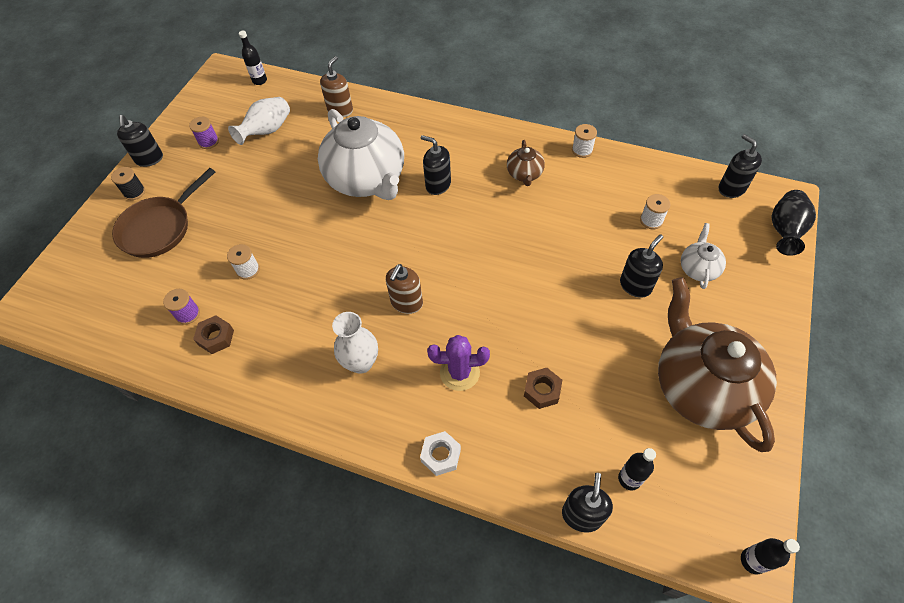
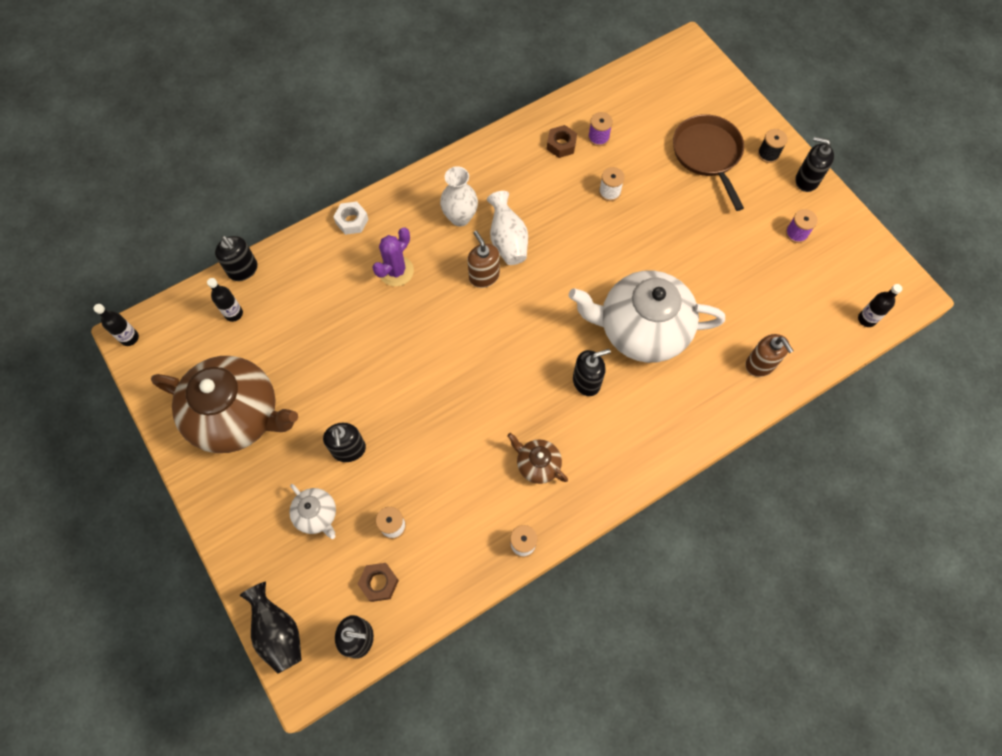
camera: 125 degrees right, 10 degrees up
(267, 131) = (776, 286): white vase -> white vase (507, 240)
(542, 390) = (335, 311): brown nut -> brown nut (379, 583)

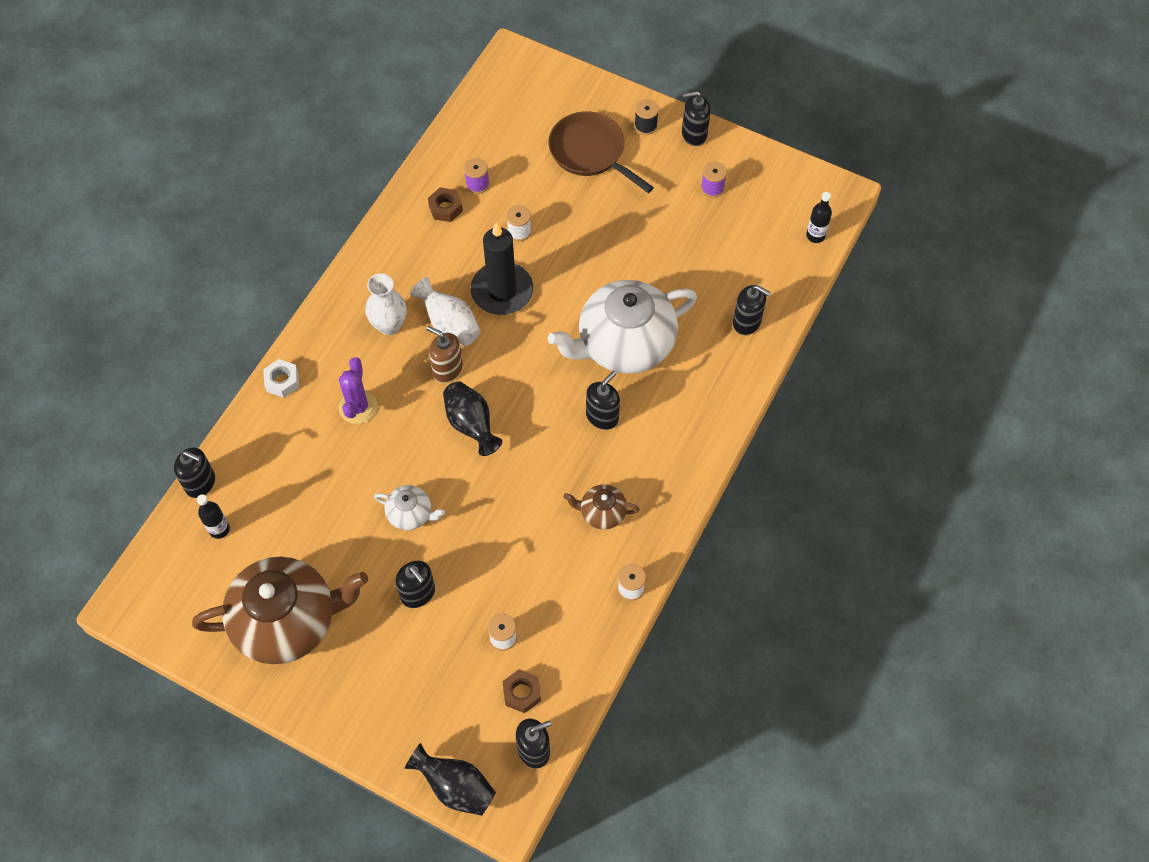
camera: 30 degrees left, 5 degrees down
(129, 338) = (125, 608): black bottle -> none
(317, 515) = (425, 667): white teapot -> white teapot (410, 514)
(475, 332) = (471, 425): none -> black vase
(566, 234) = (502, 291): none -> black candle
(760, 364) = (747, 322): brown soap dispenser -> black soap dispenser

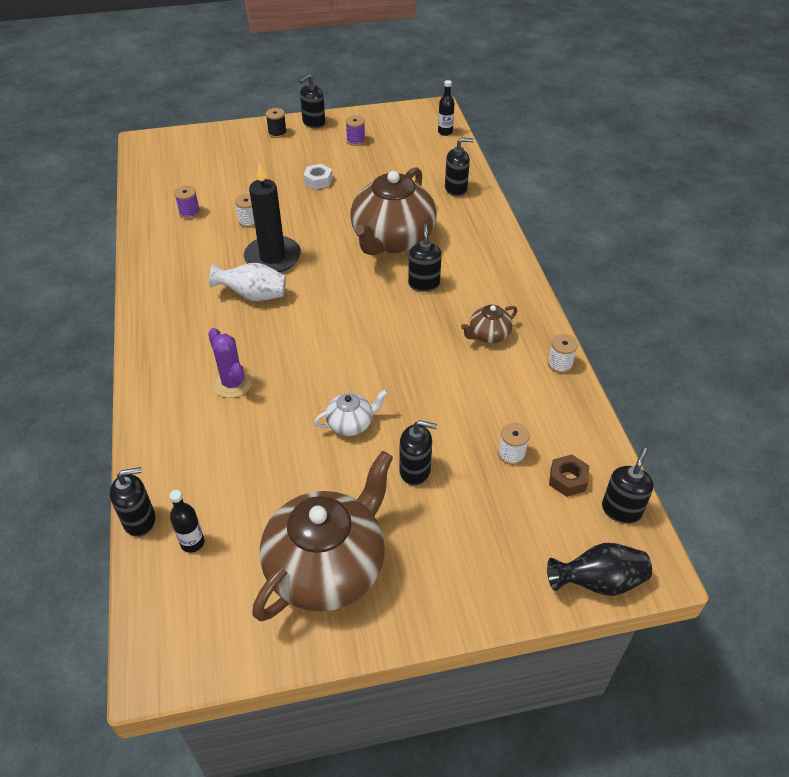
camera: 40 degrees left, 15 degrees down
(282, 381) = (148, 405): white nut -> white nut (318, 181)
(389, 325) = (205, 321): white vase -> none
(445, 208) = (178, 236): brown nut -> none
(447, 369) = (280, 321): brown soap dispenser -> none
(471, 425) = (336, 342): black vase -> none
(590, 152) = (254, 161): brown pan -> none
(624, 344) = (392, 239): white teapot -> brown teapot

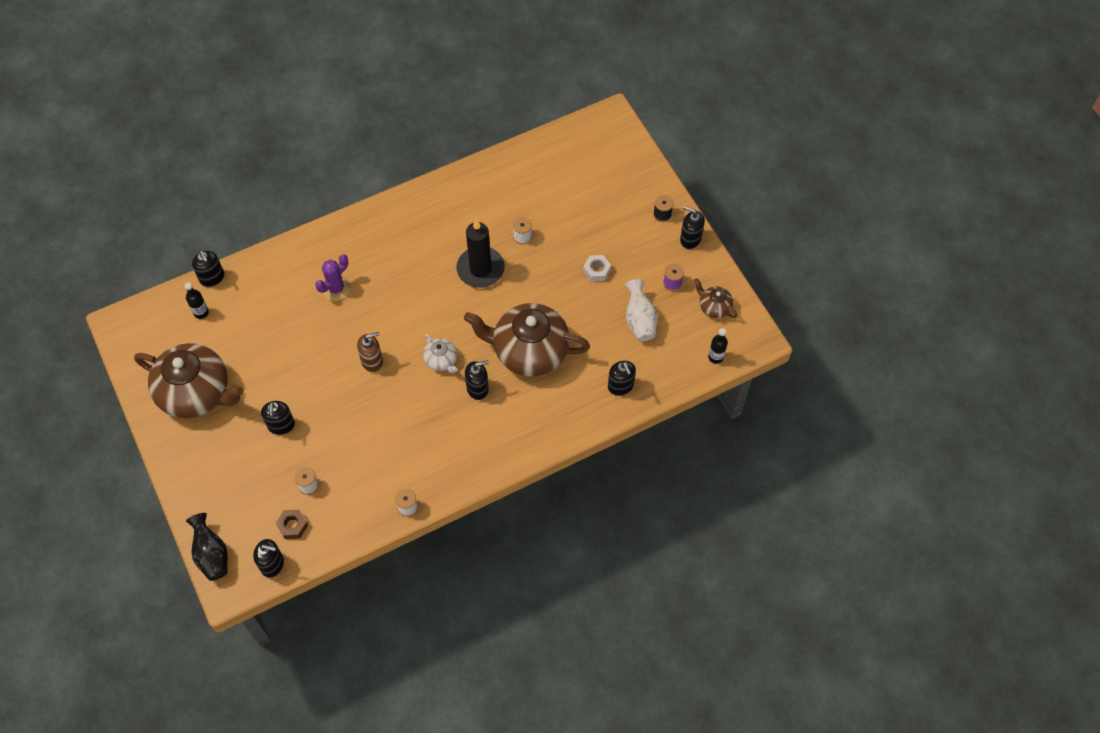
camera: 75 degrees right, 15 degrees up
(189, 212) = (521, 190): purple spool -> none
(253, 295) = (431, 270): white vase -> white vase (639, 320)
(351, 424) = (315, 374): white teapot -> white teapot (441, 360)
(354, 365) = (372, 361): none -> brown soap dispenser
(488, 335) = (428, 449): brown teapot -> brown teapot (714, 307)

